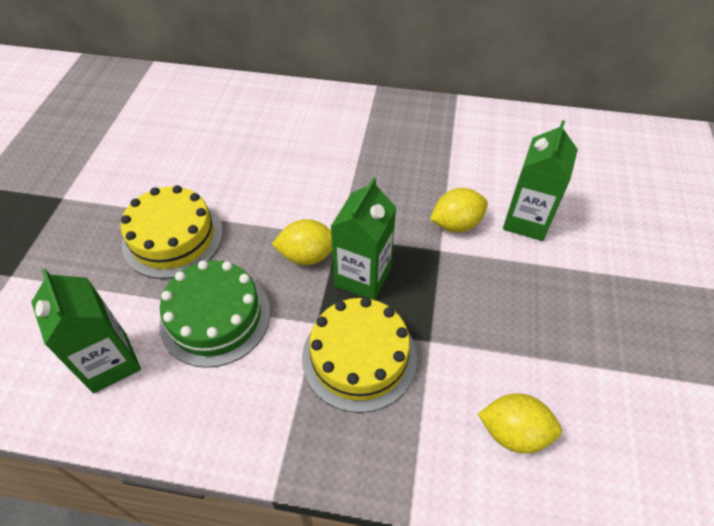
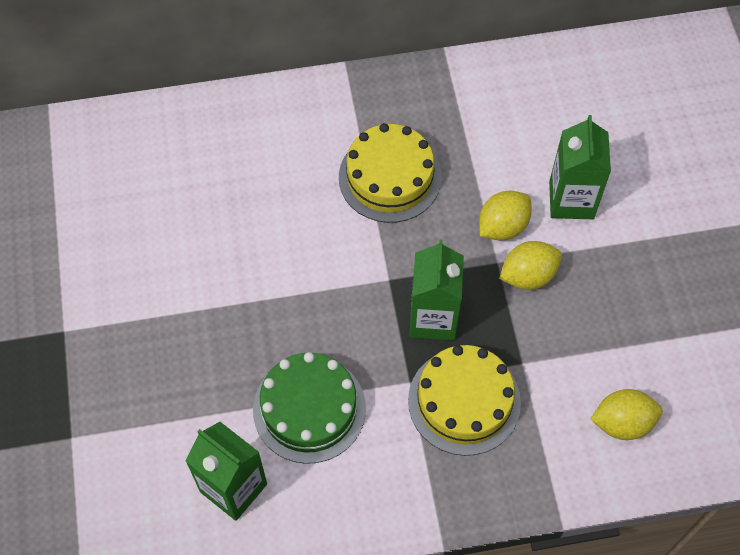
camera: 20 degrees left, 10 degrees up
(173, 238) = (217, 338): yellow cake -> yellow cake (390, 177)
(307, 256) = (367, 313): yellow lemon -> yellow lemon (528, 275)

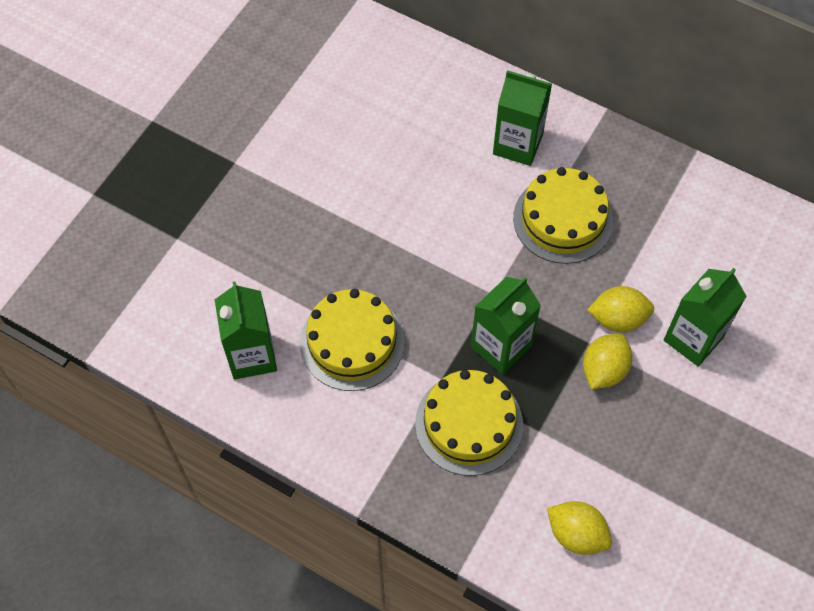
camera: 40 degrees right, 0 degrees up
(299, 141) = (517, 144): none -> green carton
(309, 409) = (352, 342): green cake -> yellow cake
(528, 275) = (604, 370): yellow lemon -> yellow lemon turned 75 degrees counterclockwise

